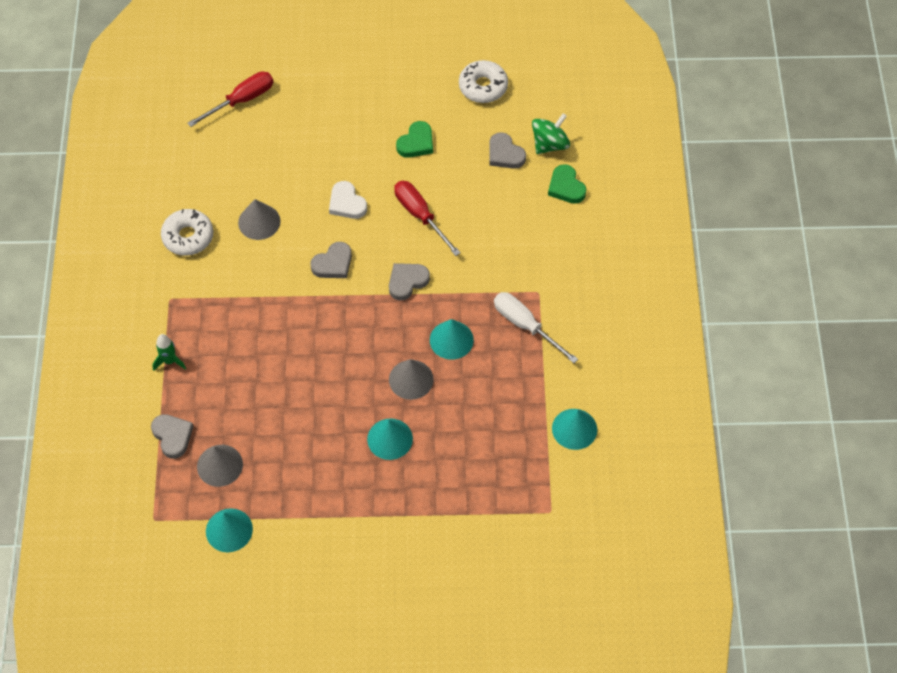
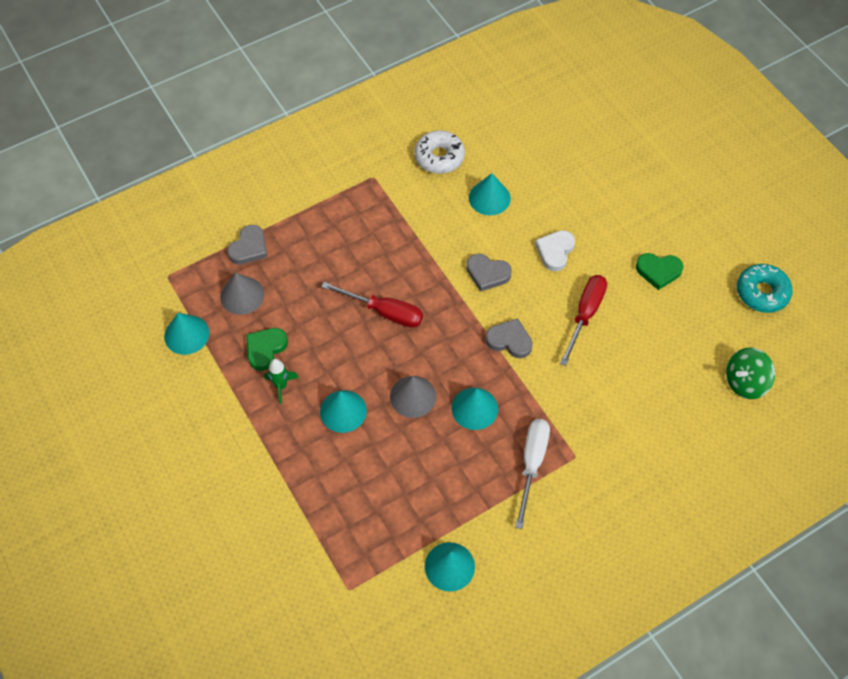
camera: 60 degrees right, 0 degrees up
(170, 361) = (316, 208): green rocket -> green rocket (281, 386)
(241, 100) = (597, 122): red screwdriver -> red screwdriver (384, 312)
(259, 221) = (489, 198): grey cone -> turquoise cone
(483, 86) = (762, 292): white donut -> turquoise donut
(505, 154) = (703, 349): grey heart -> none
(550, 144) = (745, 382): green spinning top -> green spinning top turned 135 degrees clockwise
(566, 187) = (708, 421): green heart -> green heart (265, 349)

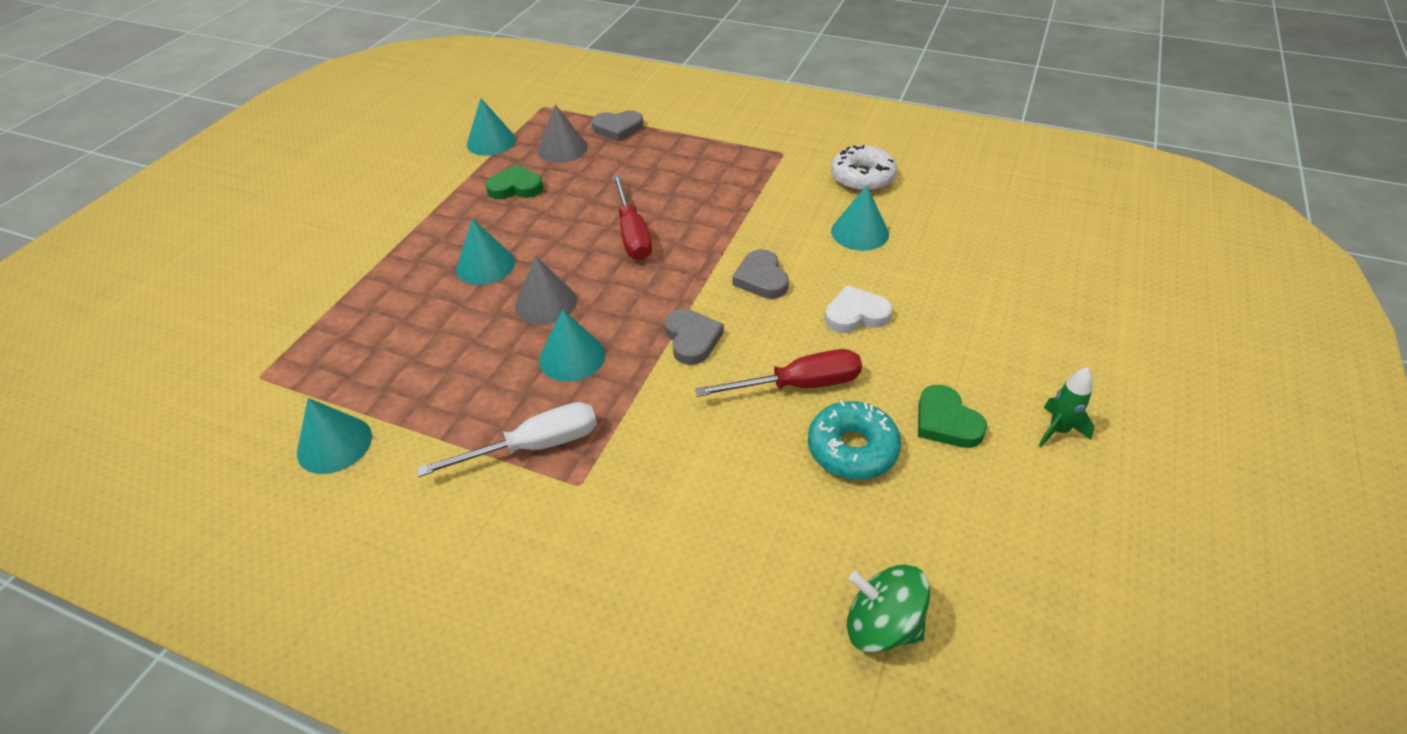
camera: 55 degrees right, 15 degrees down
(281, 386) = (481, 215): green rocket -> green rocket (1058, 430)
(762, 292) = (1060, 561): turquoise donut -> turquoise donut (852, 449)

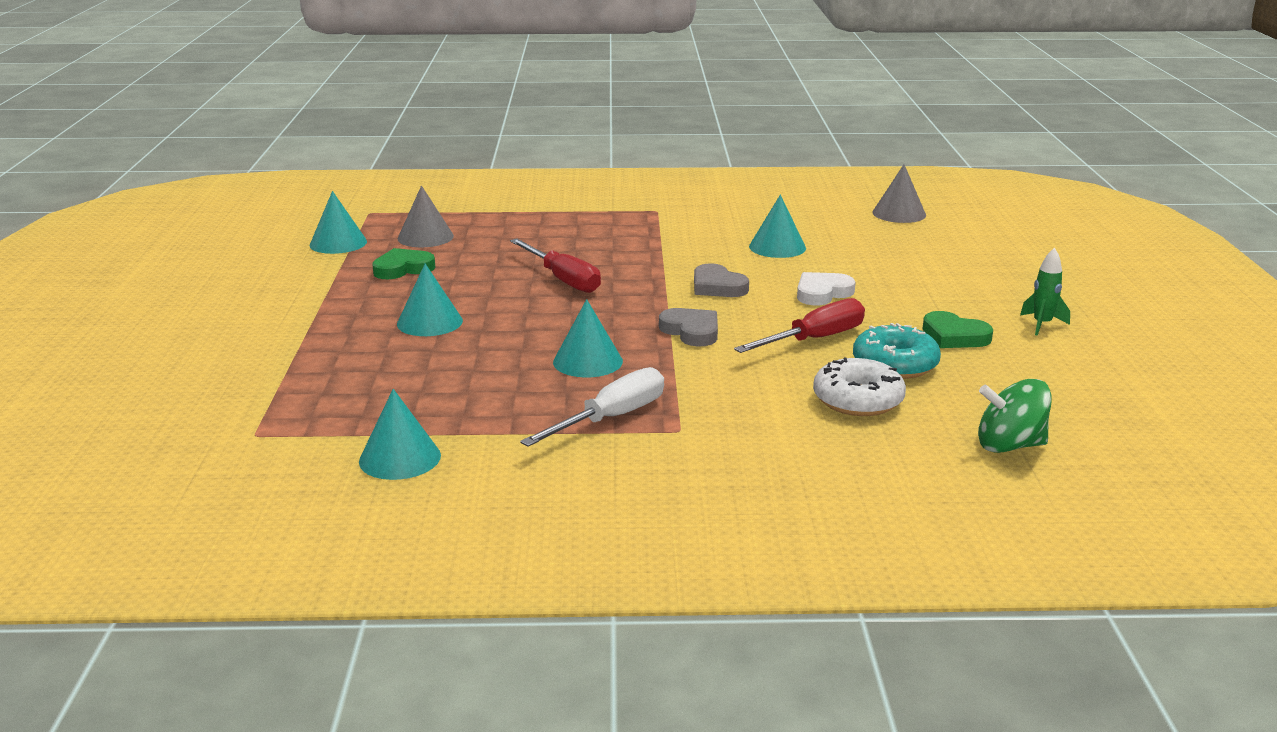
camera: 25 degrees left, 20 degrees down
(546, 303) = (523, 334): grey cone -> grey cone (899, 213)
(618, 128) = (471, 217): grey heart -> none
(862, 178) = (746, 215): white donut -> white donut (858, 400)

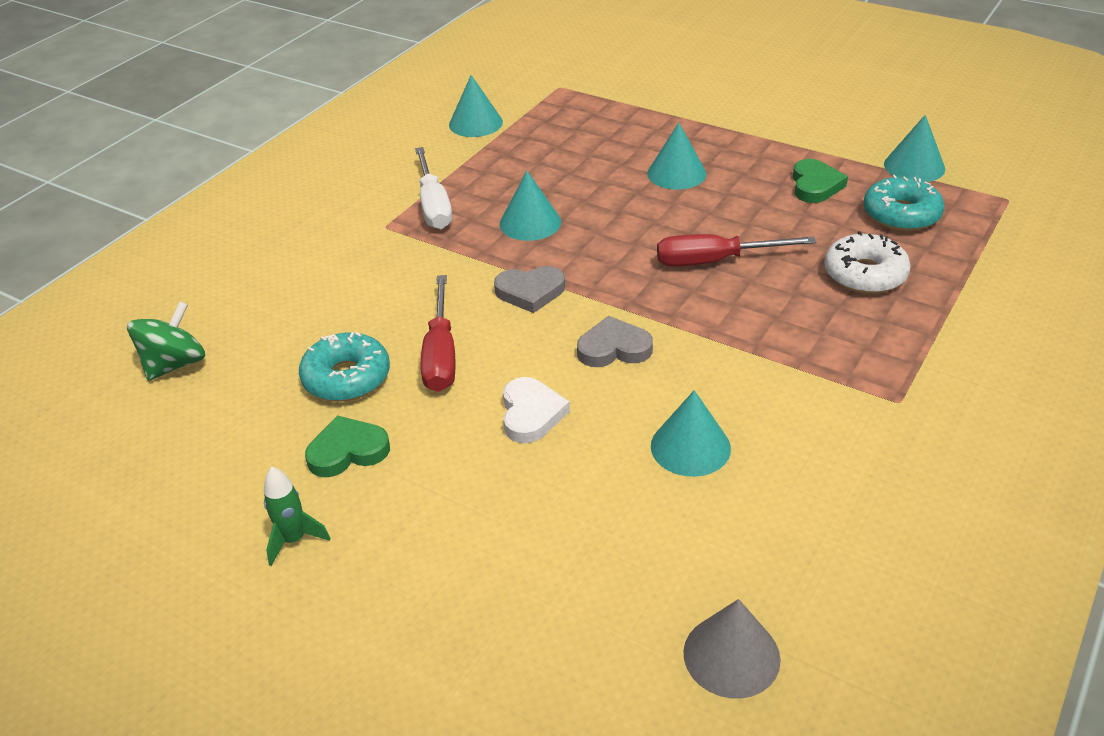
camera: 125 degrees right, 15 degrees up
(425, 237) = (901, 214): grey cone -> turquoise donut
(858, 400) = (322, 325): white donut -> white donut (865, 274)

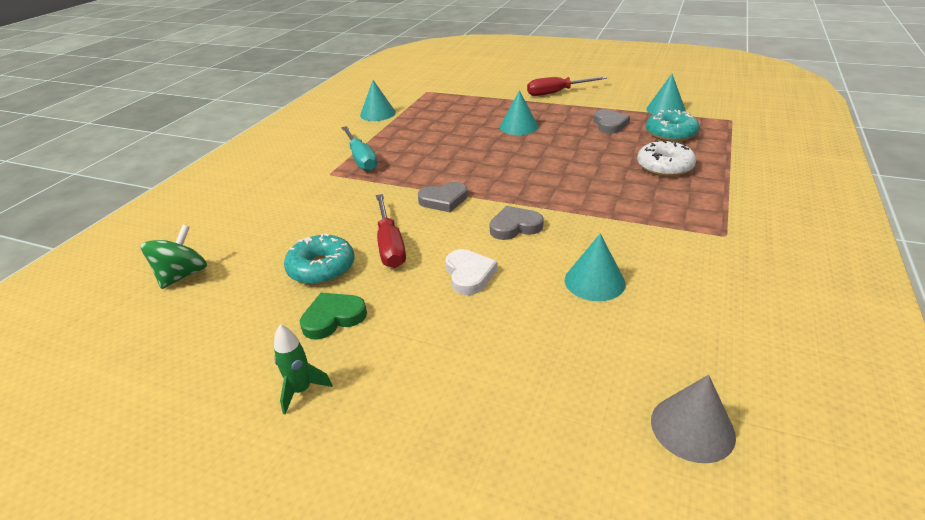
camera: 10 degrees left, 5 degrees down
(433, 205) = (361, 159): white screwdriver -> turquoise screwdriver
(530, 222) = (431, 161): turquoise cone -> none
(715, 261) = (563, 170): red screwdriver -> red screwdriver (557, 93)
(815, 185) = (609, 124): green heart -> grey heart

